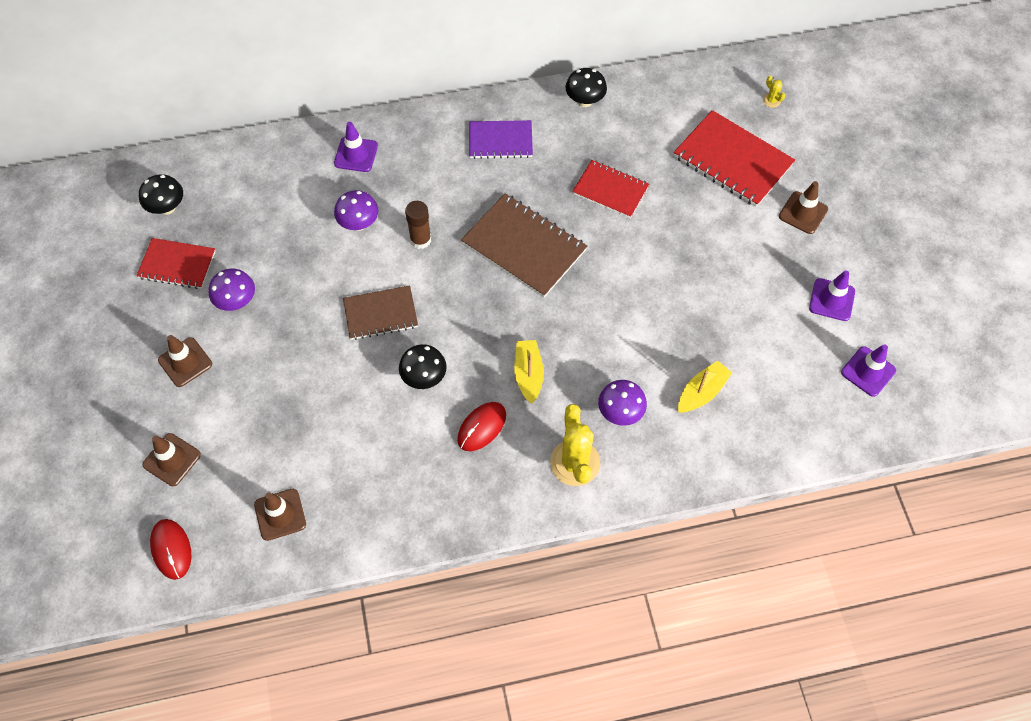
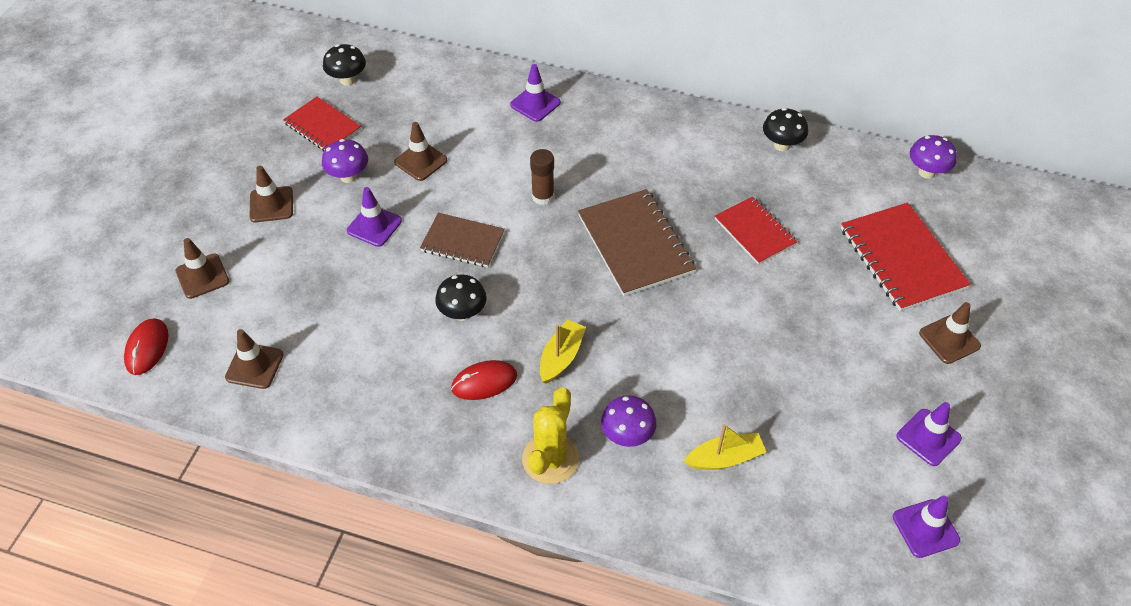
camera: 30 degrees right, 10 degrees down
(292, 256) = (421, 161): none -> brown traffic cone
(293, 337) = (374, 226): none -> purple traffic cone
(359, 224) = (497, 160): purple mushroom -> purple mushroom (926, 172)
(500, 141) = (675, 146): purple notebook -> none
(771, 100) = (981, 221): yellow cactus -> none

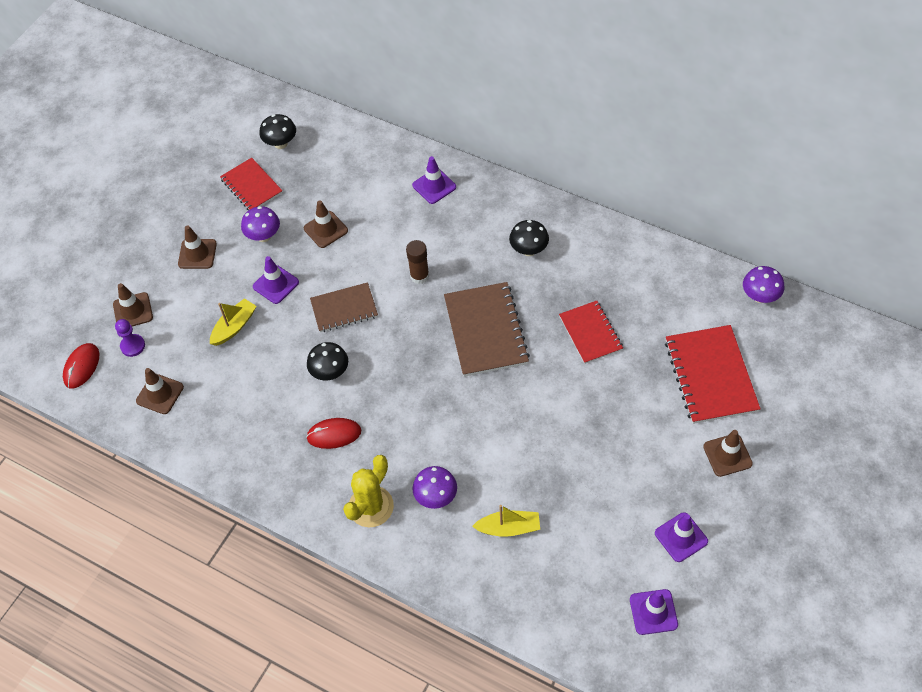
camera: 15 degrees right, 5 degrees up
(209, 315) = (133, 346): none -> purple pawn
(462, 241) = (344, 308): brown notebook -> brown notebook turned 45 degrees counterclockwise
(561, 357) = (400, 422): yellow boat -> yellow boat (234, 327)
(781, 145) = (638, 253): black mushroom -> black mushroom (529, 250)

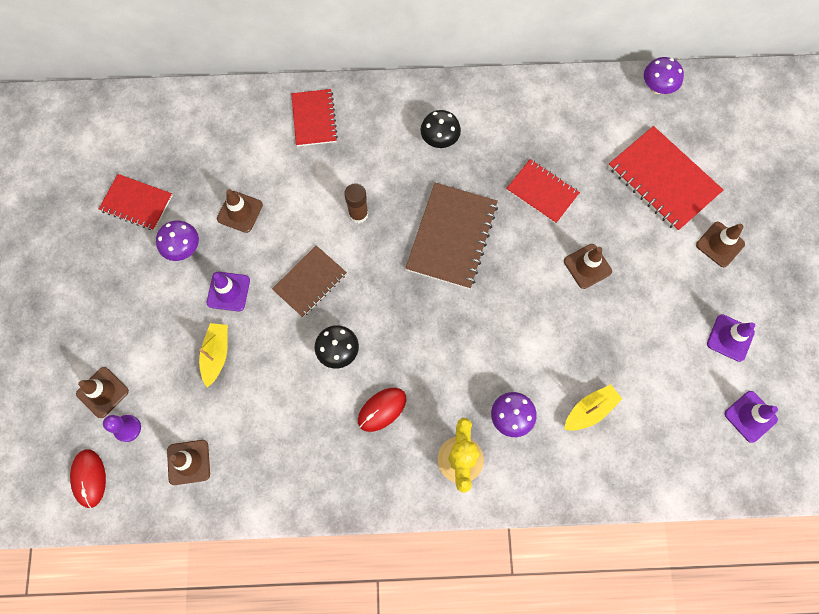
camera: 35 degrees left, 15 degrees up
(197, 254) = (129, 300): brown traffic cone -> brown traffic cone (587, 266)
(280, 143) = (136, 145): black mushroom -> none
(434, 186) = (314, 119): purple traffic cone -> red notebook
(485, 331) = (451, 237): brown notebook -> brown notebook turned 60 degrees clockwise

